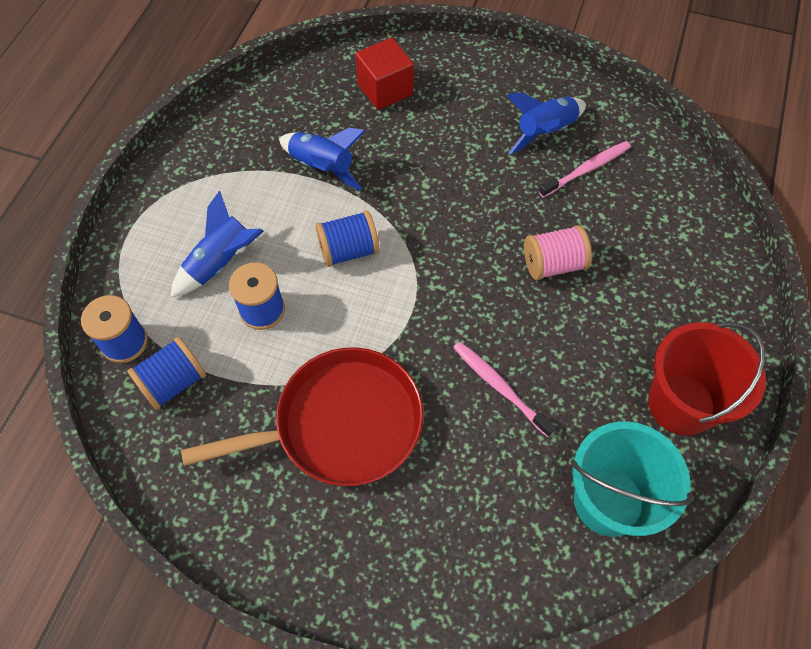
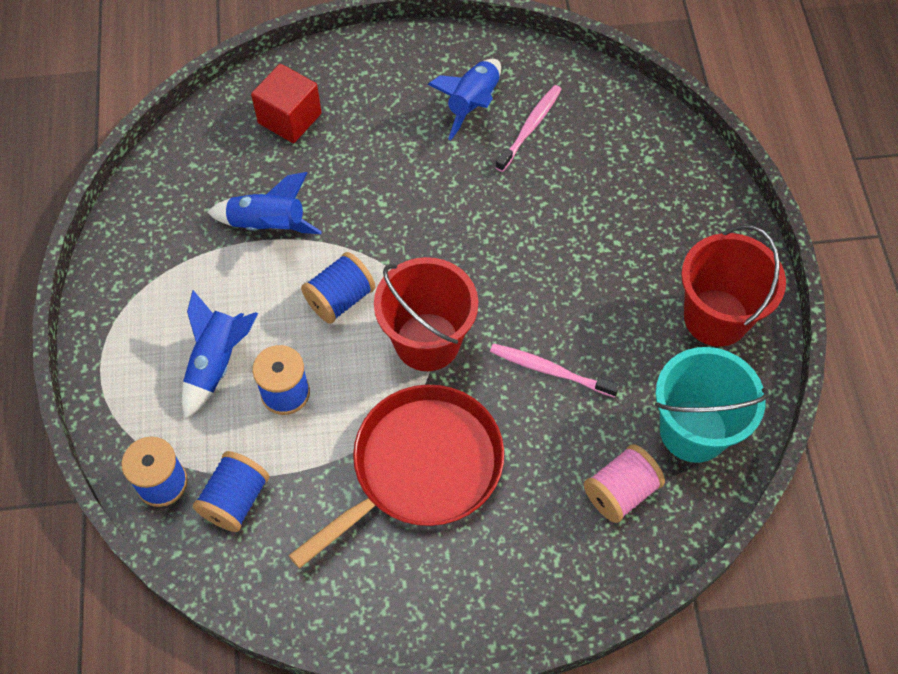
camera: 25 degrees left, 0 degrees up
(403, 316) = (427, 342): none -> red bucket
(553, 264) = (543, 234): pink spool -> pink spool (620, 492)

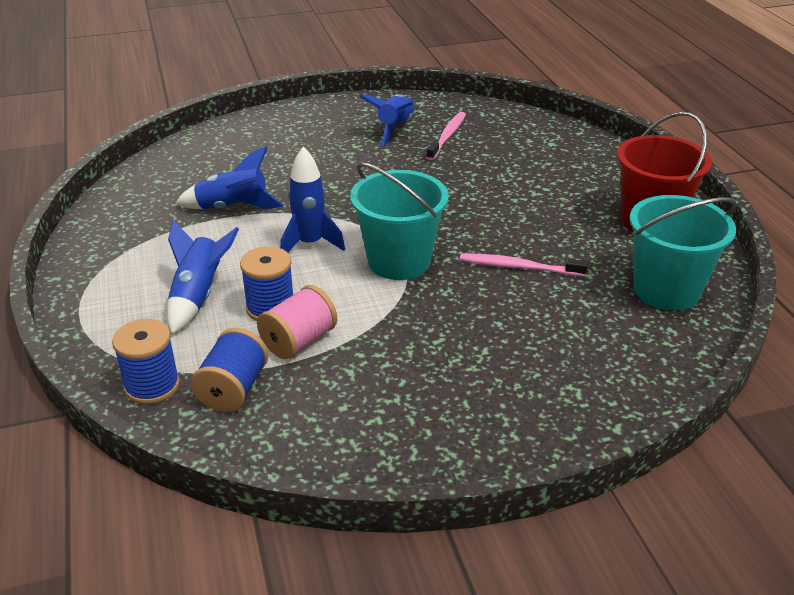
camera: 10 degrees left, 25 degrees down
(289, 118) = (240, 148): red cube -> none
(340, 299) = (310, 244): blue spool -> blue rocket
(421, 467) = (419, 343): red pan -> none
(427, 342) = (399, 261): red bucket -> turquoise bucket
(620, 492) = (619, 338): pink spool -> pink spool (299, 341)

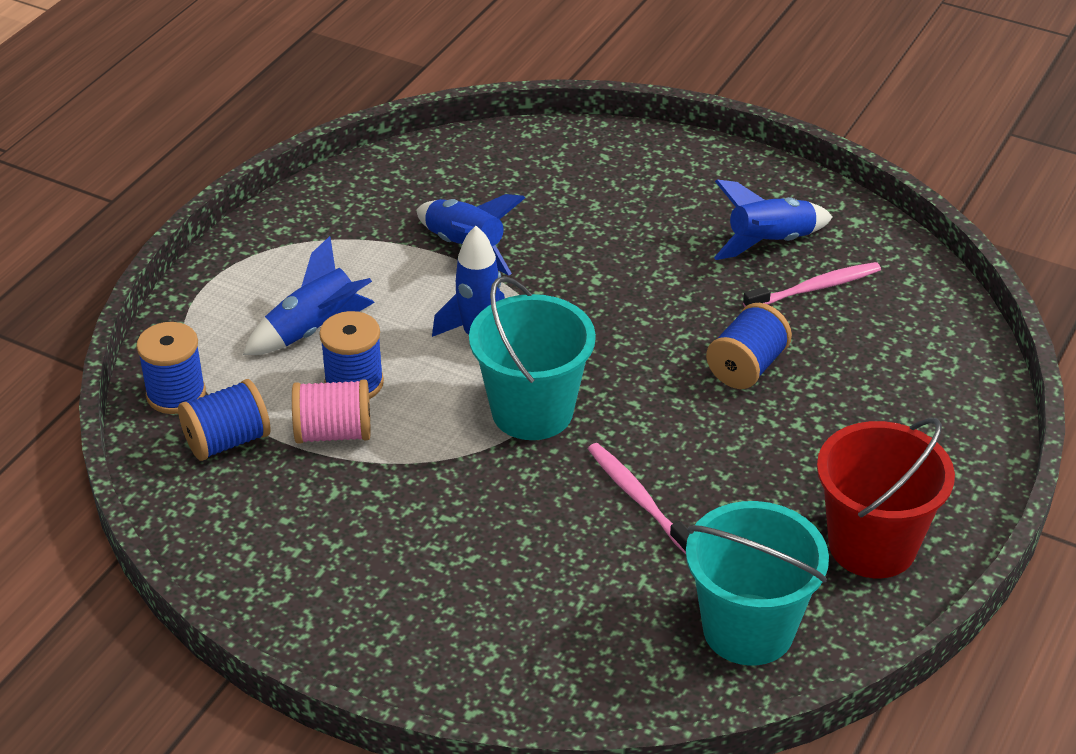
camera: 45 degrees right, 5 degrees up
(472, 183) = (747, 367): none -> blue spool

